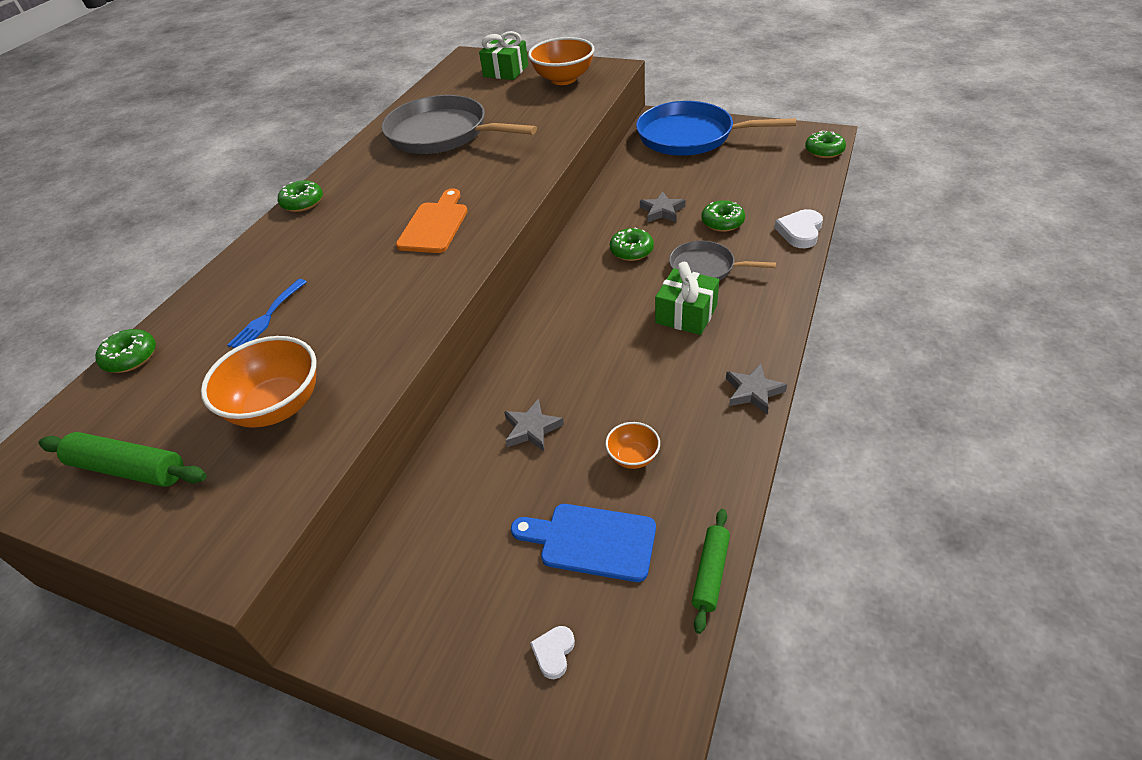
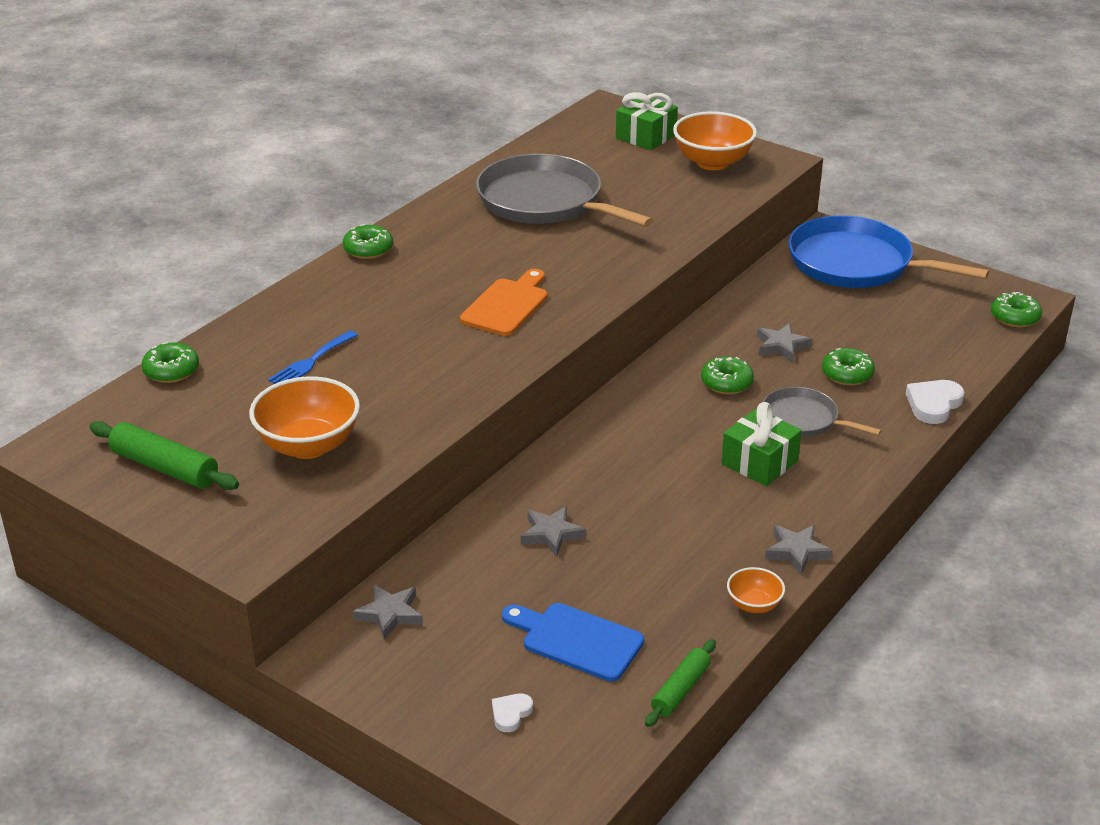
camera: 10 degrees right, 10 degrees down
(401, 560) = (390, 614): none -> grey star
(633, 457) = (645, 581): orange bowl -> orange bowl (754, 605)

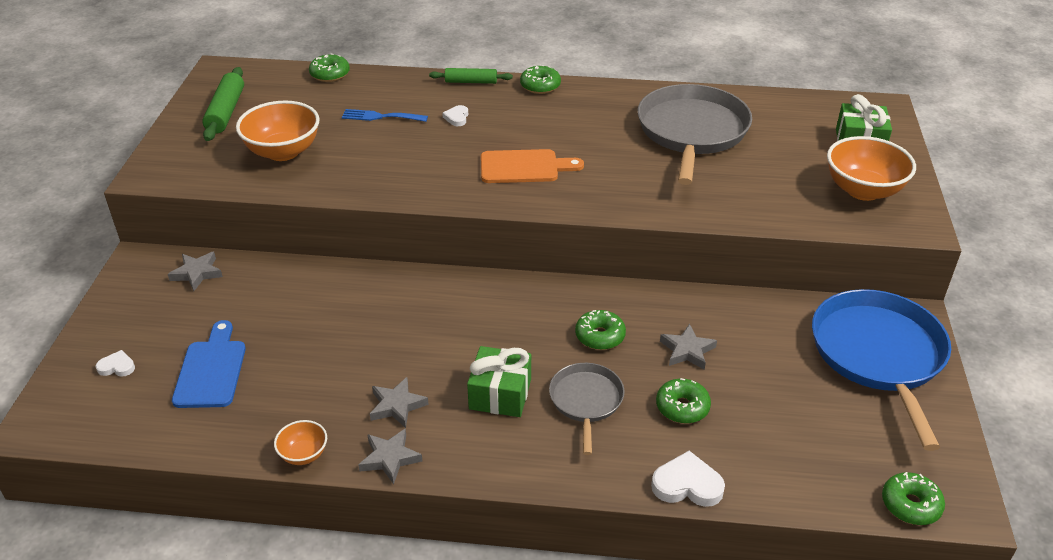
camera: 60 degrees right, 5 degrees up
(371, 315) = (457, 118): none -> white heart
(551, 534) = (328, 313): grey star -> grey star (397, 405)
(680, 690) = (178, 446): green rolling pin -> green rolling pin (471, 82)

